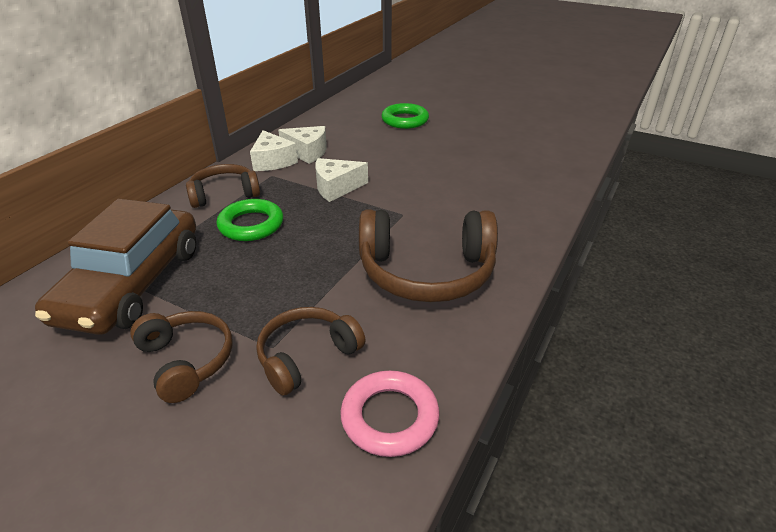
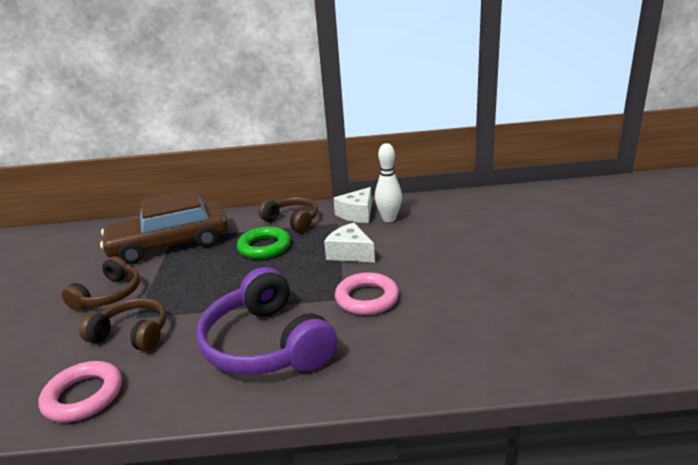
camera: 60 degrees right, 10 degrees down
(307, 152) = (389, 219): white cheese -> white bowling pin
(405, 120) = (514, 230): green ring -> none
(417, 204) = (367, 298): none -> pink ring
(426, 272) = (266, 344): brown headphones -> purple headphones

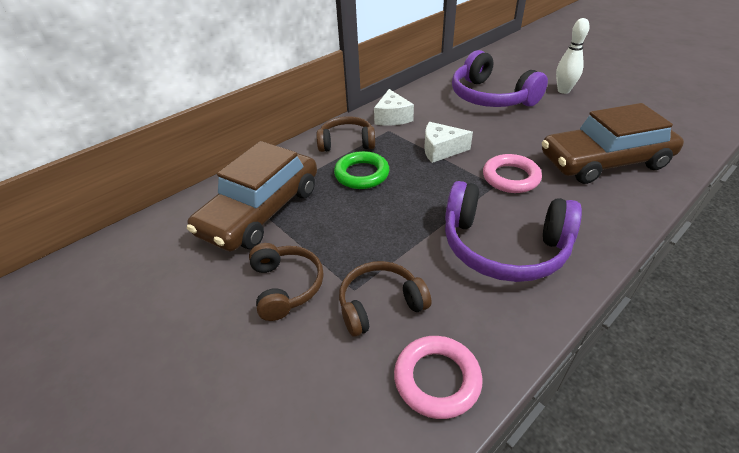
camera: 40 degrees left, 15 degrees up
(389, 219) = (423, 112): white bowling pin -> white bowling pin (563, 91)
(473, 227) = (490, 97): none -> purple headphones
(482, 325) = (604, 161): none -> brown car

